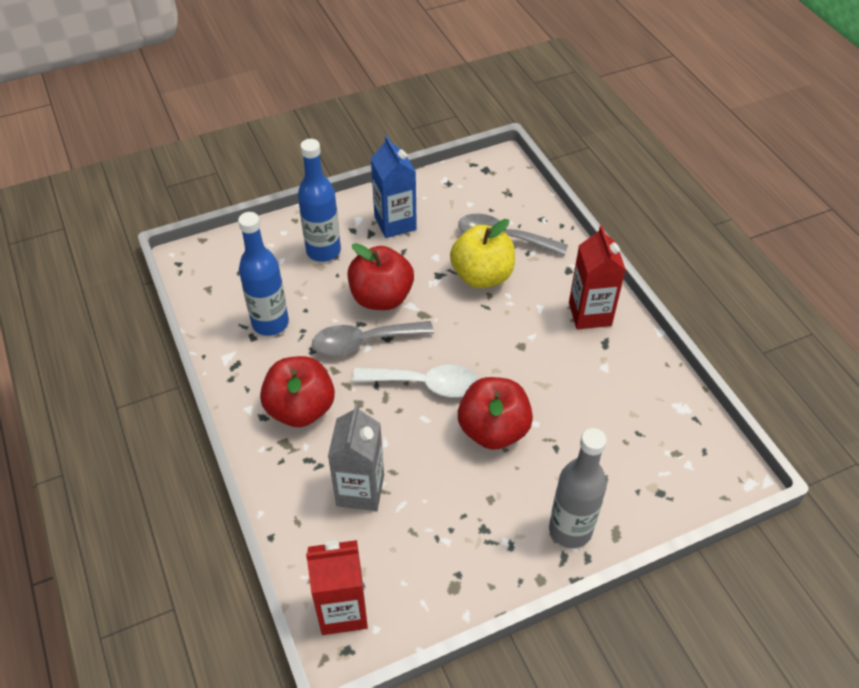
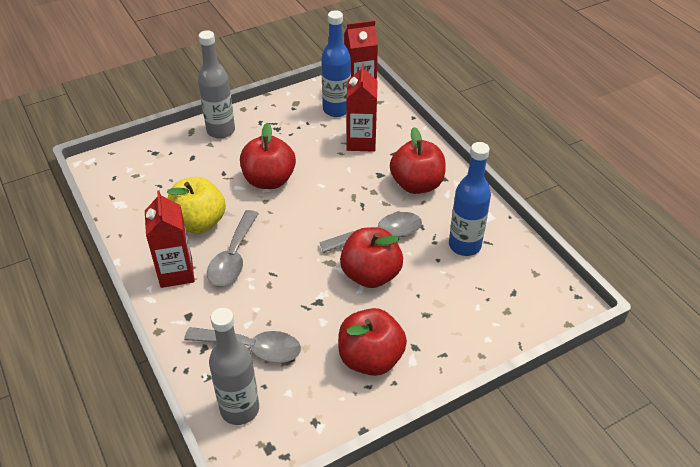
camera: 175 degrees right, 5 degrees down
(323, 251) = (439, 319): blue bottle -> blue bottle (336, 110)
(360, 490) = (361, 142): grey carton -> red carton
(395, 223) = (370, 358): blue carton -> red apple
(426, 384) = (322, 207): white spoon -> none
(482, 276) = (275, 303): yellow apple -> yellow apple (198, 223)
(510, 194) = (239, 409): none -> grey bottle
(530, 326) = (233, 258): none -> grey spoon

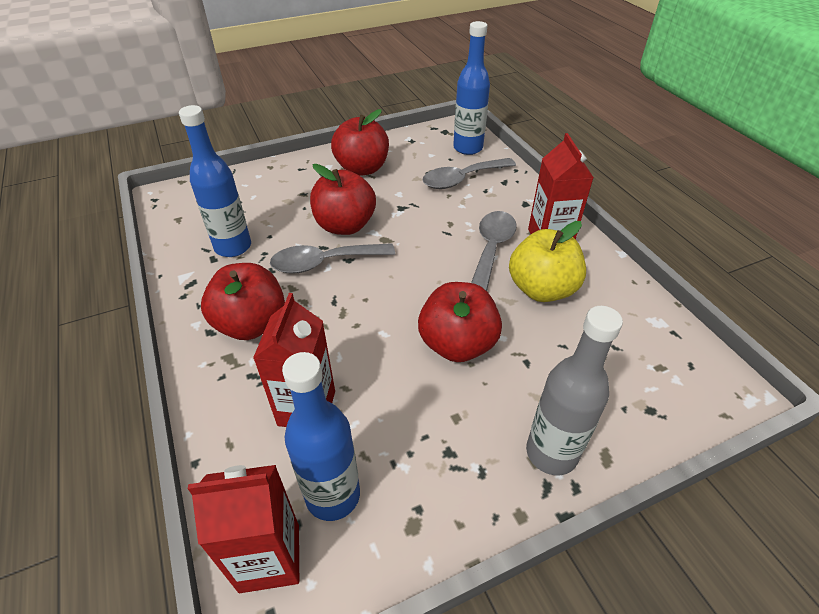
camera: 175 degrees left, 0 degrees up
(239, 409) = (468, 148): grey bottle -> blue bottle
(252, 348) = (462, 179): grey spoon -> grey spoon turned 45 degrees counterclockwise

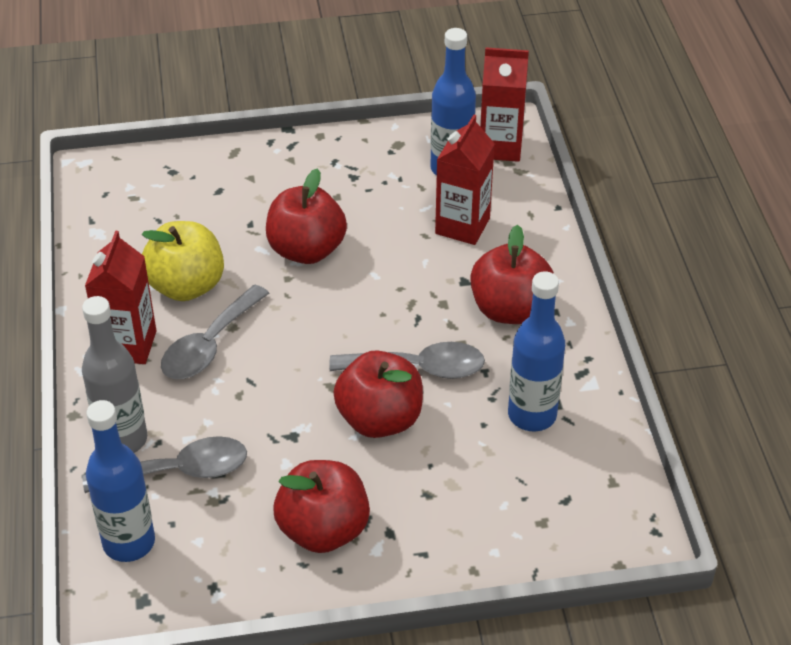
camera: 165 degrees left, 0 degrees up
(551, 453) = (274, 161): grey bottle -> grey bottle (123, 439)

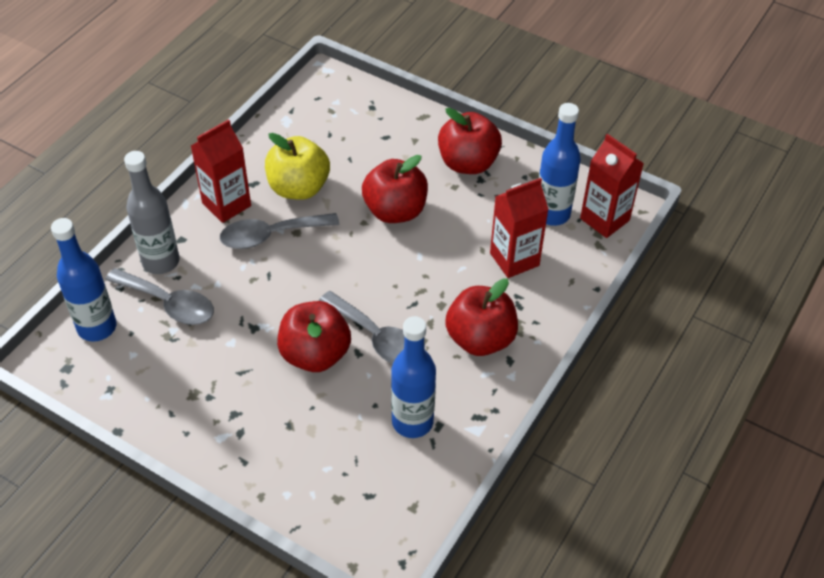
camera: 40 degrees right, 5 degrees up
(323, 530) = (205, 401): red apple -> red apple (468, 163)

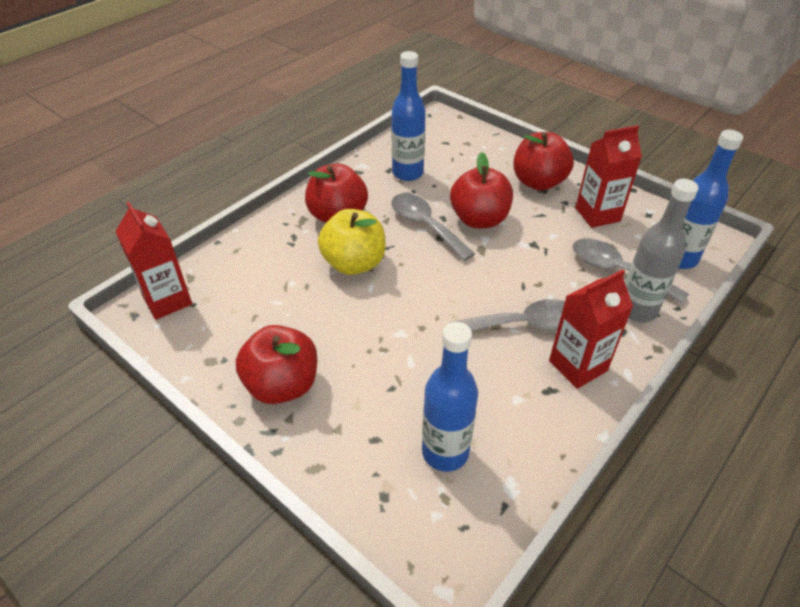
camera: 170 degrees left, 5 degrees down
(298, 188) = (493, 377): yellow apple -> yellow apple (354, 263)
(395, 211) = (385, 335): red apple -> red apple (538, 182)
(514, 259) = (279, 273): red carton -> red carton (597, 214)
(552, 214) = (218, 312): blue bottle -> blue bottle (445, 452)

